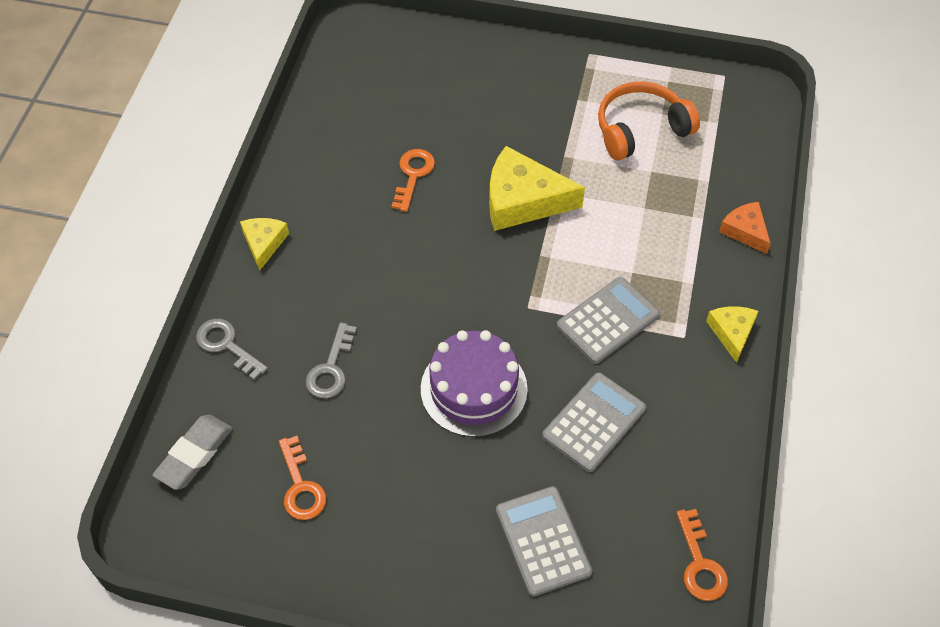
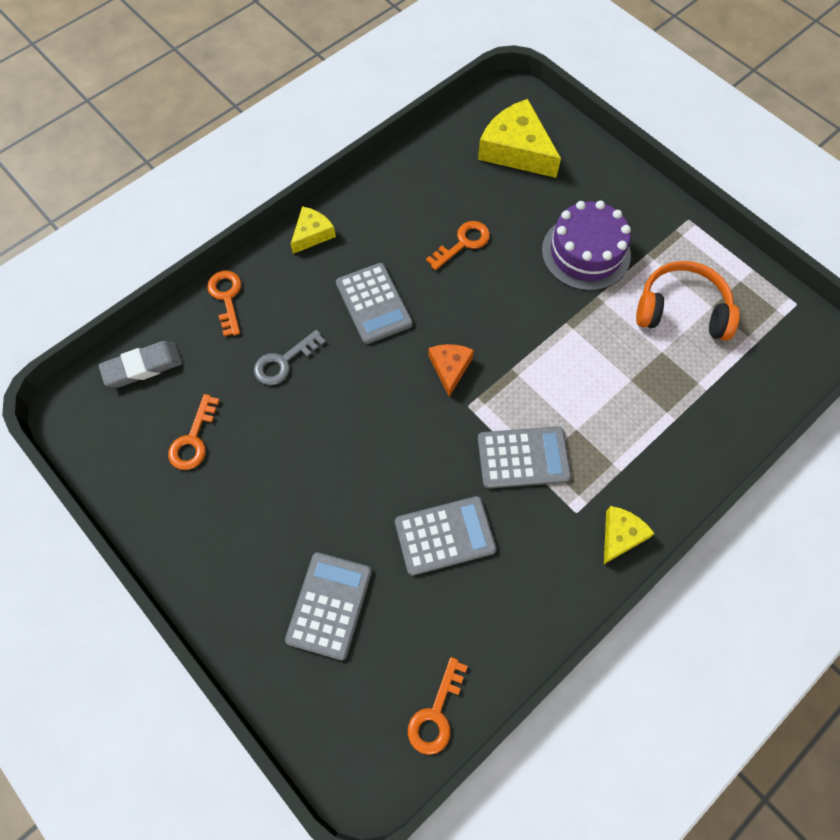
camera: 35 degrees right, 10 degrees up
(227, 345) = (227, 298): grey key -> orange key
(374, 271) = (374, 304): none -> grey calculator
(474, 389) = (374, 446): purple cake -> purple cake (586, 252)
(523, 200) = (533, 314): yellow cheese -> yellow cheese (516, 150)
(745, 231) = (704, 453): orange cheese -> orange cheese (450, 368)

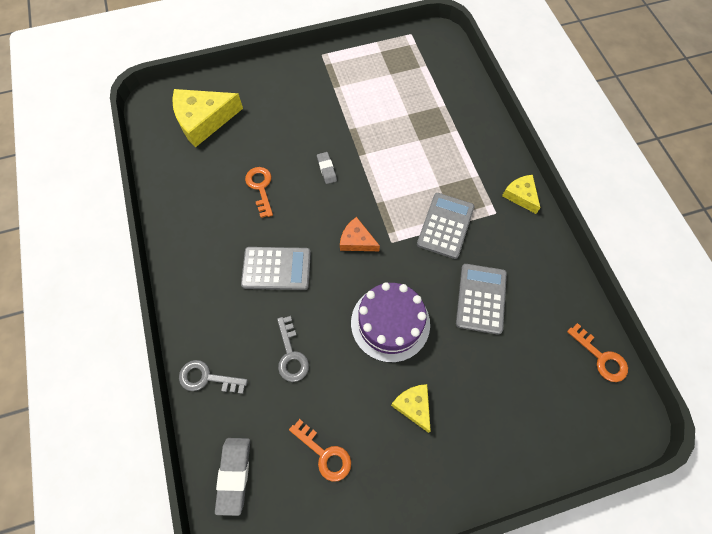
camera: 65 degrees left, 0 degrees up
(227, 298) = (207, 378): orange key -> grey key
(312, 234) = (187, 287): yellow cheese -> yellow cheese (413, 406)
(329, 605) = (503, 398): grey calculator -> none
(526, 297) = (326, 169): none -> grey eraser
(586, 252) = (313, 119): purple cake -> purple cake (390, 323)
(681, 310) = (384, 90): orange headphones -> none

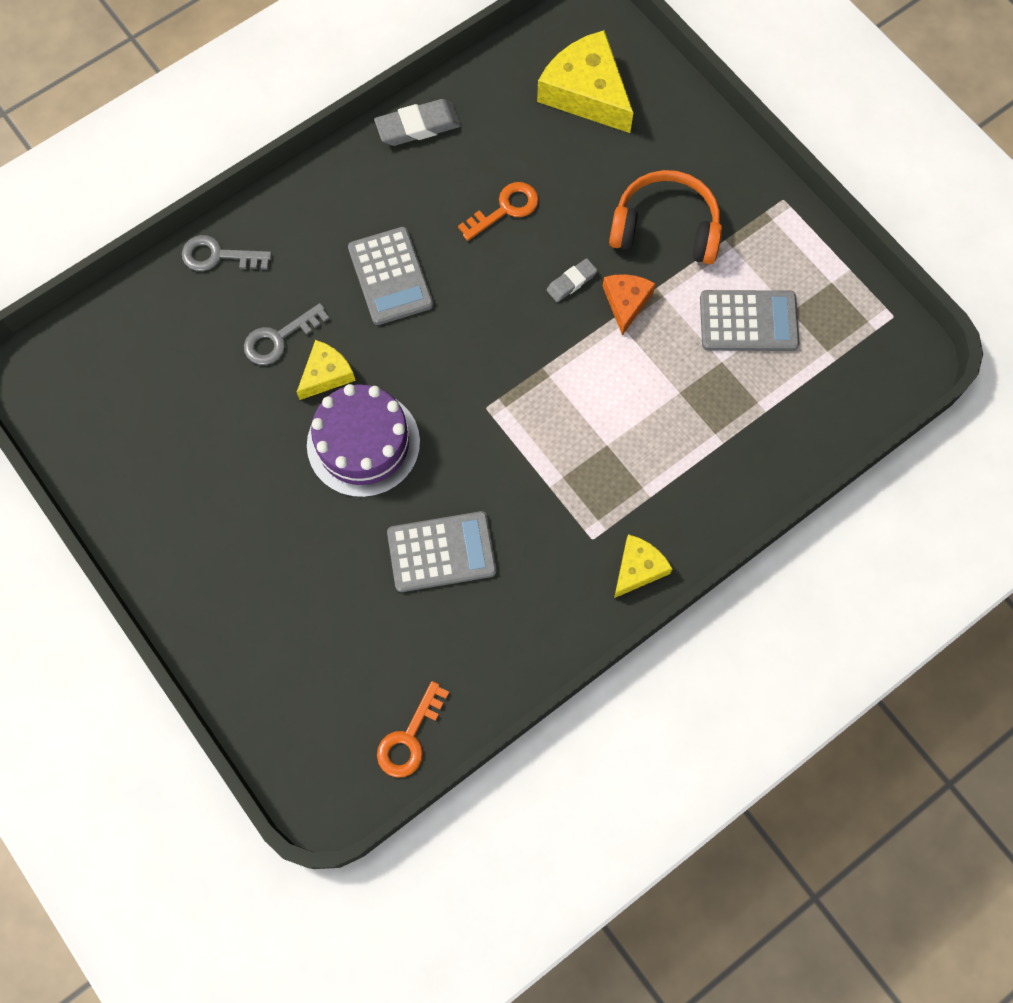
camera: 70 degrees right, 5 degrees up
(207, 378) = (218, 256): grey key -> grey key turned 75 degrees counterclockwise
(234, 475) = (117, 331): grey eraser -> grey eraser (418, 126)
(313, 112) = (665, 228): none -> orange headphones
(324, 454) = (170, 421): orange key -> none
(357, 240) = (470, 361): orange cheese -> orange cheese (626, 302)
(413, 406) = (260, 506): yellow cheese -> yellow cheese (326, 374)
(445, 225) = (541, 472): grey calculator -> grey calculator (748, 321)

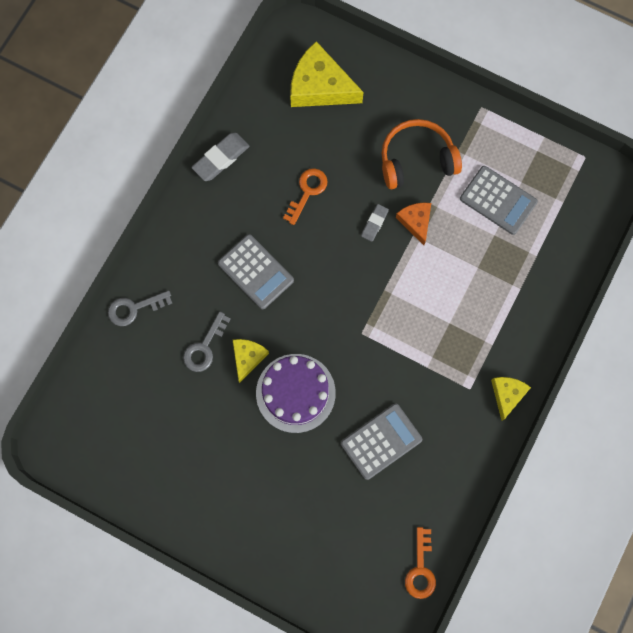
camera: 25 degrees left, 5 degrees up
(748, 321) = (498, 200): grey calculator -> grey calculator turned 60 degrees clockwise

